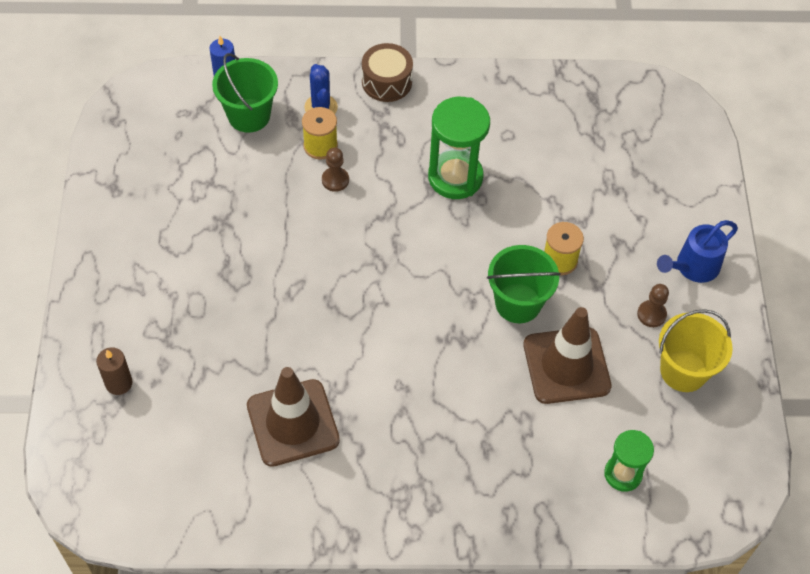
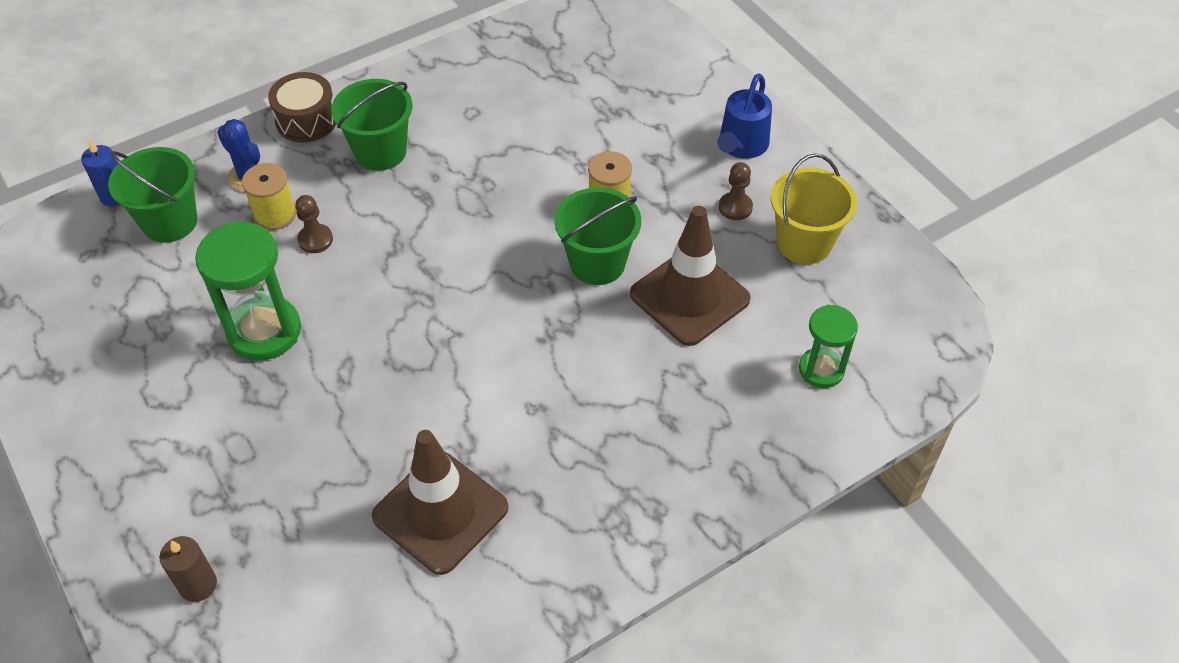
camera: 30 degrees left, 5 degrees down
(422, 134) = (380, 151): none -> green bucket
(455, 177) = (445, 176): green hourglass -> green hourglass (264, 331)

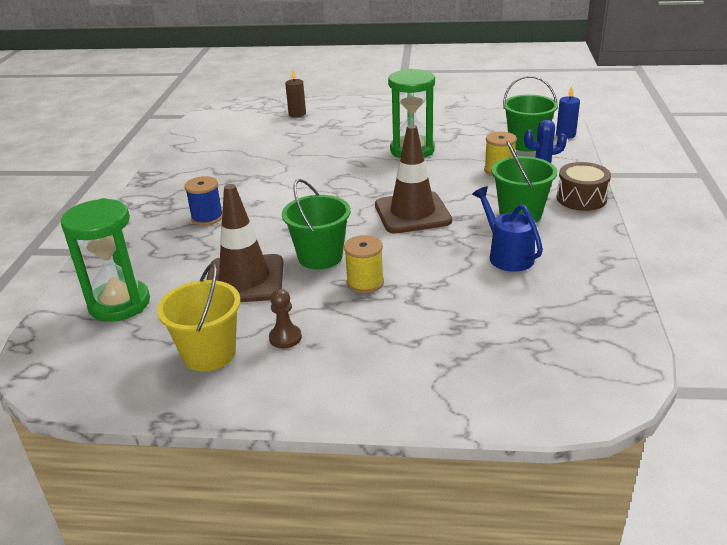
camera: 130 degrees right, 20 degrees down
(315, 240) = (462, 176): brown pawn -> none
(440, 512) = (244, 164): brown traffic cone -> brown traffic cone (412, 213)
(612, 432) = (207, 217): none -> blue spool
(741, 146) = (340, 376): blue watering can -> blue watering can (506, 255)
(821, 369) = (119, 304): green hourglass -> green hourglass, size x1.65

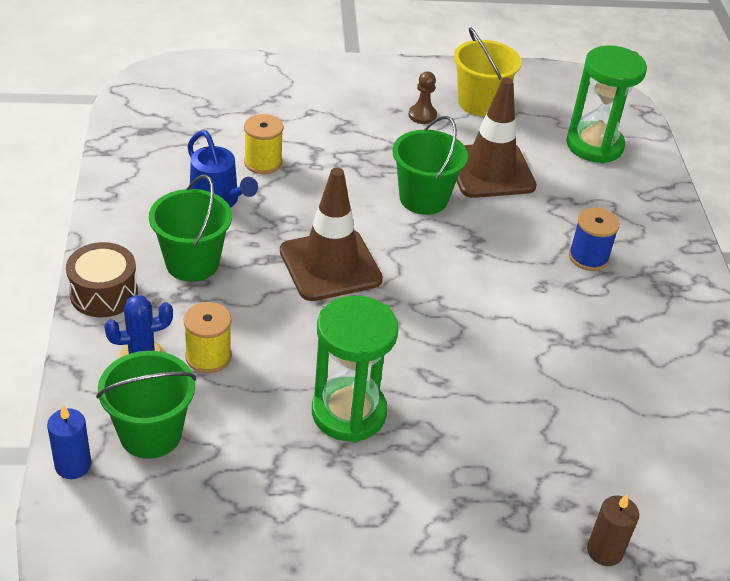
camera: 165 degrees right, 10 degrees up
(365, 283) = (366, 167): yellow spool -> yellow spool (263, 162)

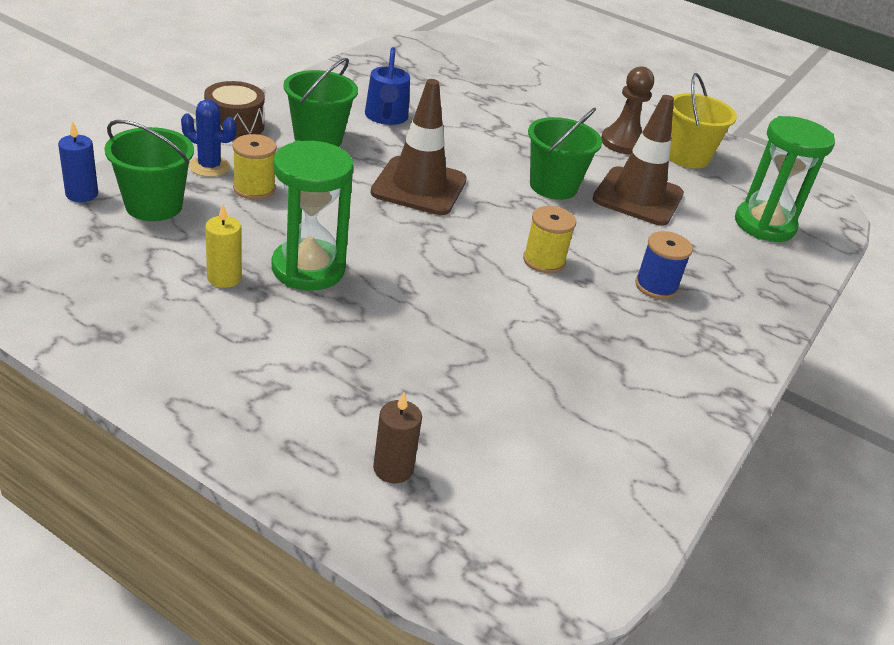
camera: 35 degrees right, 5 degrees down
(263, 162) = (450, 113): yellow spool -> yellow spool (544, 261)
(299, 469) = (224, 278): none -> yellow candle
(422, 115) = (623, 143): brown pawn -> brown pawn, size x1.62

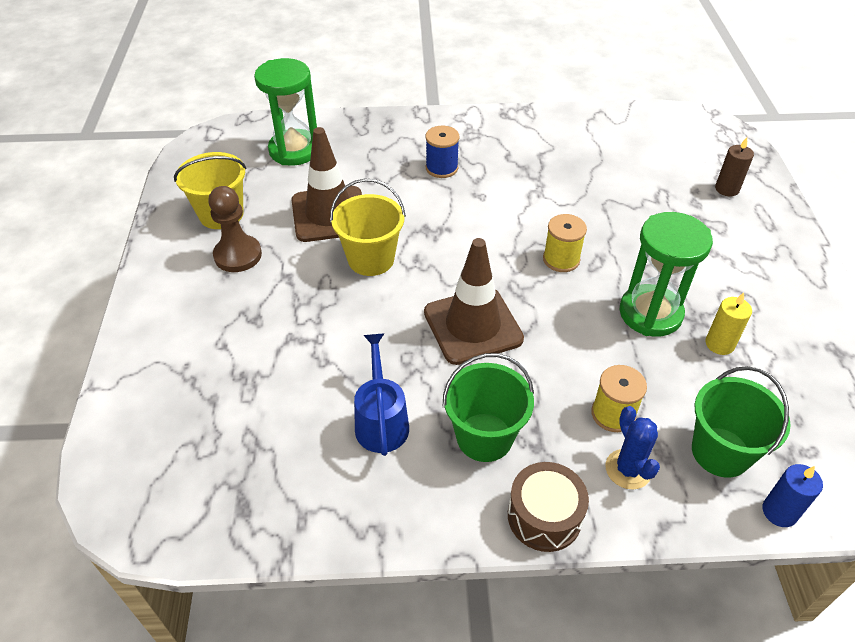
camera: 120 degrees left, 10 degrees up
(386, 118) = (381, 420): blue watering can -> blue watering can turned 60 degrees counterclockwise
(544, 261) = (481, 220): yellow spool -> yellow spool (561, 259)
(553, 186) = (371, 259): green bucket -> yellow bucket

